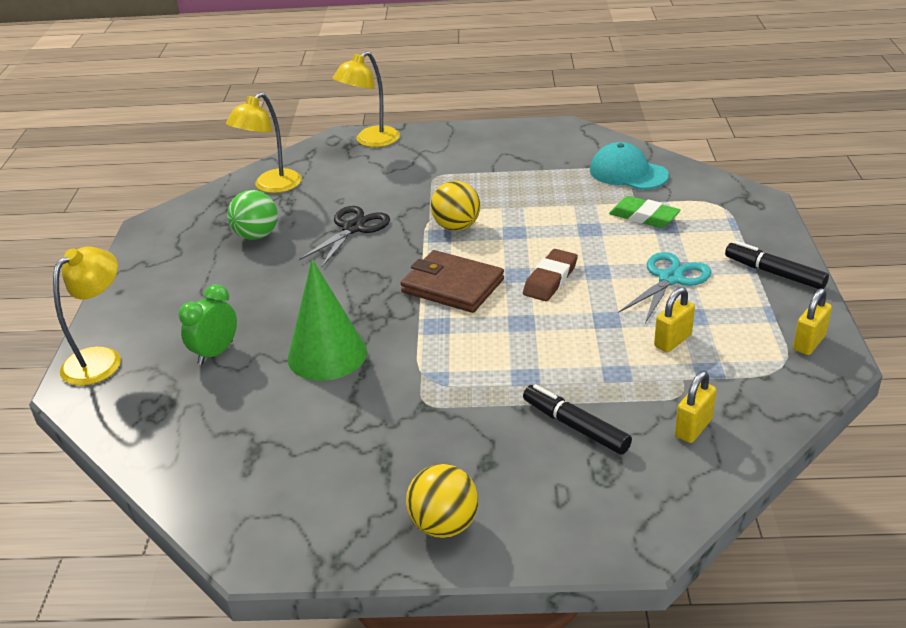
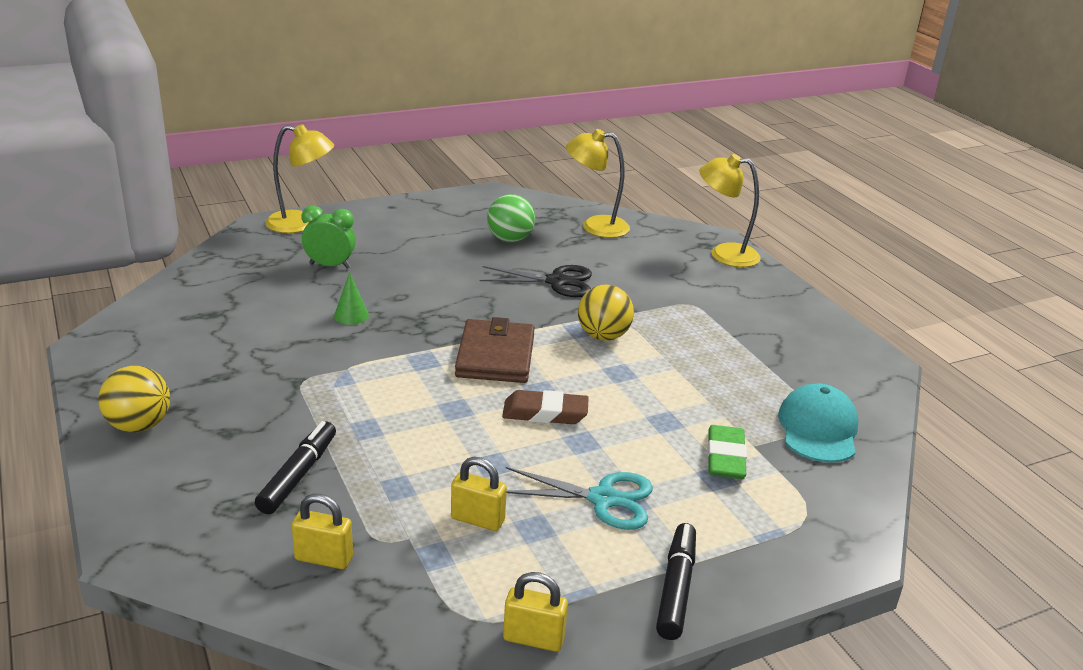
camera: 60 degrees right, 5 degrees down
(327, 355) = (351, 315): green cone -> green cone, size x0.46

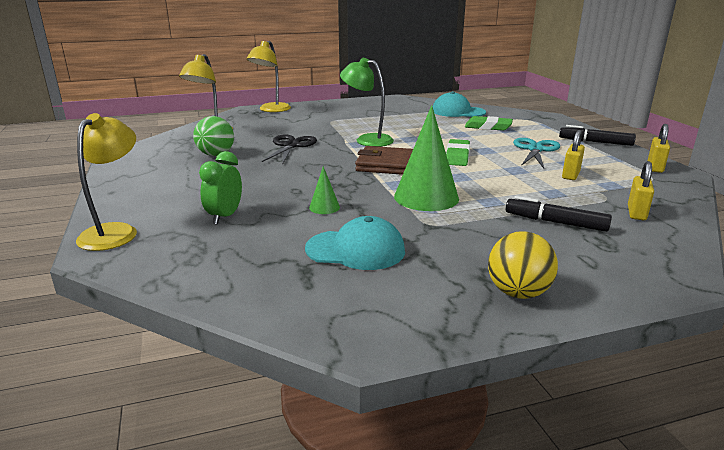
camera: 80 degrees left, 5 degrees down
(246, 337) = (355, 250): none -> turquoise cap
(381, 380) = (426, 197): none -> green cone
(545, 413) = (457, 156): brown eraser -> green eraser
(603, 336) = (367, 140): yellow ball -> green lamp

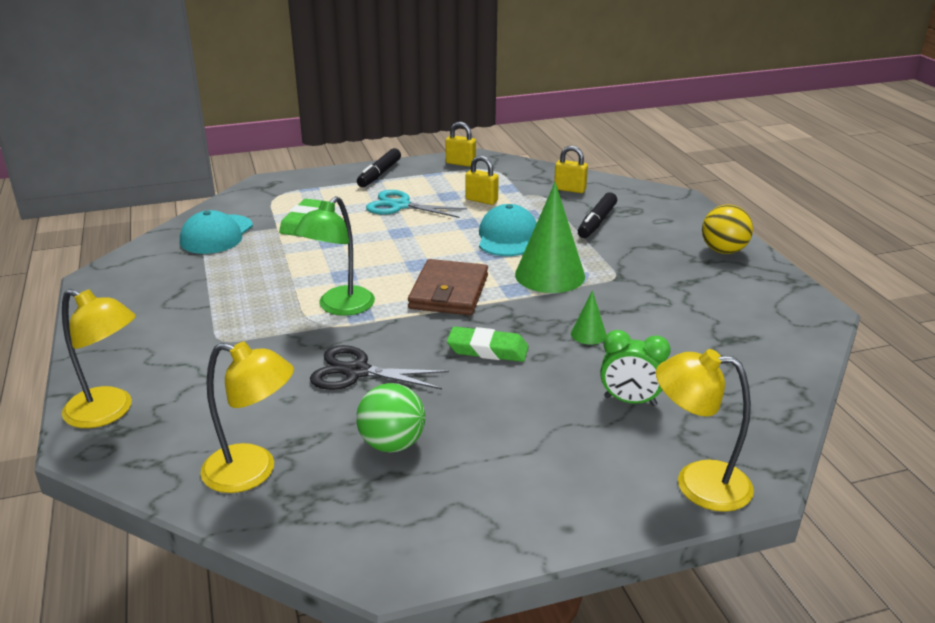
camera: 90 degrees left, 5 degrees up
(355, 250) = (682, 315): turquoise cap -> turquoise cap (507, 237)
(457, 156) = (420, 250): green eraser -> green eraser (487, 349)

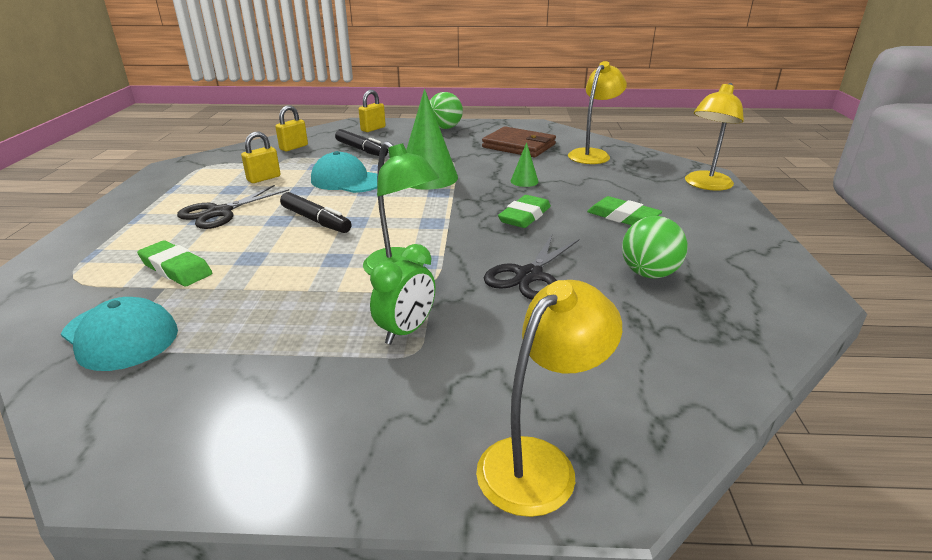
camera: 70 degrees left, 0 degrees up
(253, 472) = (683, 351): yellow lamp -> yellow lamp (592, 154)
(379, 174) = (125, 212): black marker -> black marker (316, 220)
(400, 206) = (220, 212): turquoise scissors -> black scissors
(449, 292) = (419, 216): brown wallet -> brown wallet (519, 146)
(460, 163) = (171, 174): yellow padlock -> yellow padlock (373, 129)
(529, 416) = (623, 217): none -> green eraser
(630, 401) = (614, 185): green clock -> green clock (406, 331)
(723, 251) = (445, 128): yellow ball -> green ball

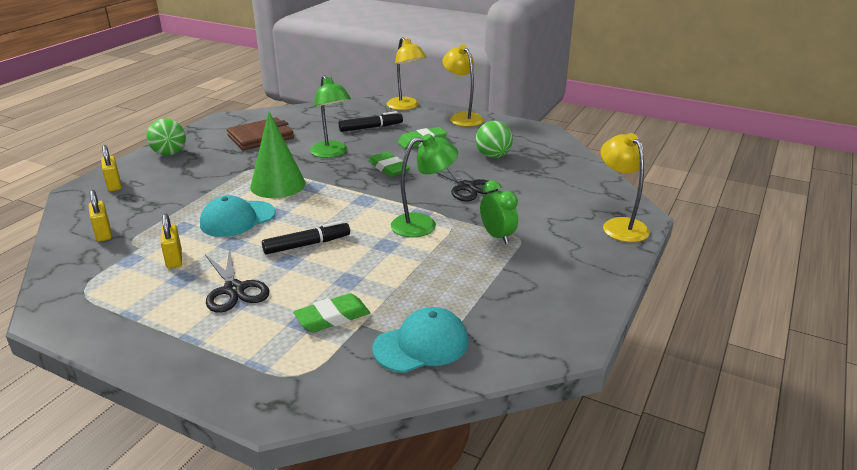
camera: 65 degrees left, 0 degrees up
(361, 150) = (167, 200): black marker -> black marker (371, 128)
(524, 181) = (332, 153): green cone -> green lamp
(592, 154) = (315, 119): yellow lamp -> yellow lamp (462, 117)

